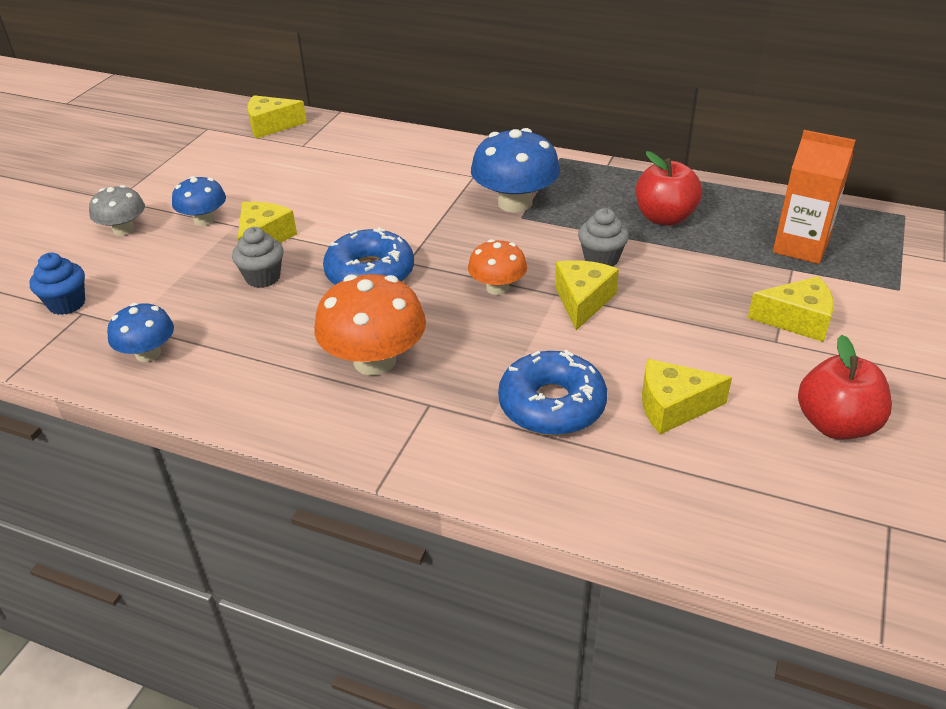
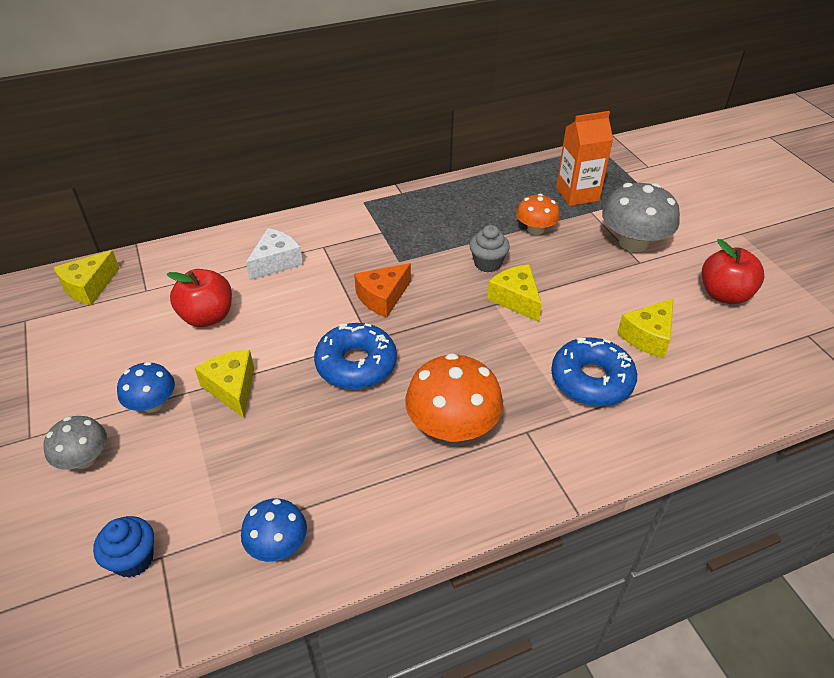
camera: 45 degrees left, 5 degrees up
(263, 277) = (279, 420): grey cupcake -> none
(419, 170) = (276, 262): none -> white cheese
(464, 237) = (382, 297): none -> orange cheese
(497, 287) = (454, 321): orange mushroom -> orange mushroom (535, 229)
(515, 203) = (381, 252): blue mushroom -> none
(664, 218) = (485, 214): red apple -> red apple (207, 317)
(797, 320) = (633, 243): yellow cheese -> grey mushroom

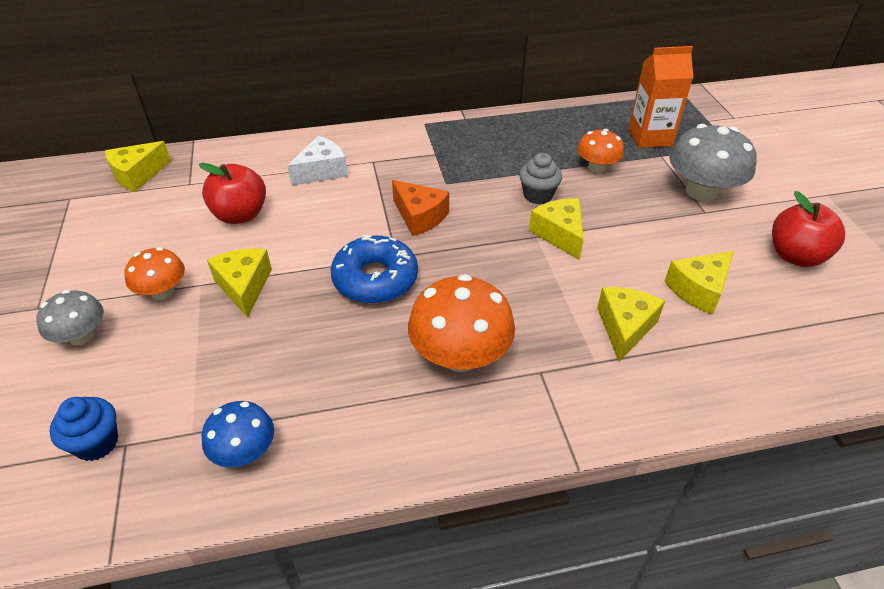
camera: 10 degrees right, 0 degrees up
(152, 404) = (162, 291): blue mushroom -> orange mushroom
(382, 297) = (420, 216): orange cheese -> orange cheese turned 105 degrees counterclockwise
(591, 380) = (624, 327): blue donut -> yellow cheese

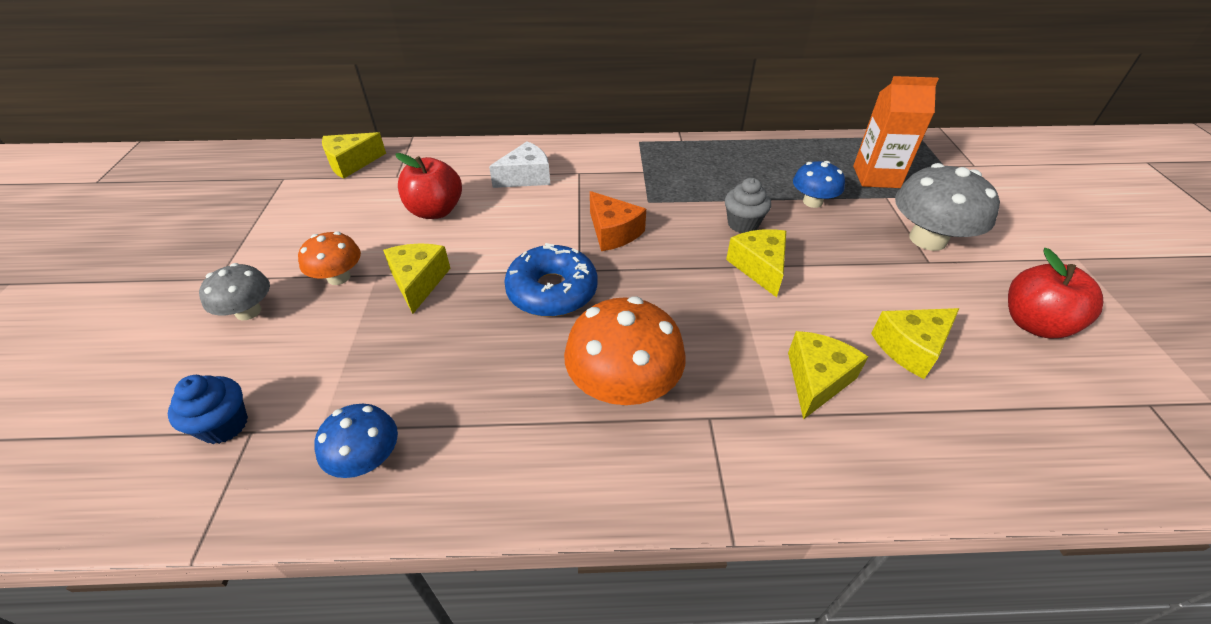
camera: 10 degrees right, 0 degrees up
(597, 167) = (812, 202): orange mushroom -> blue mushroom

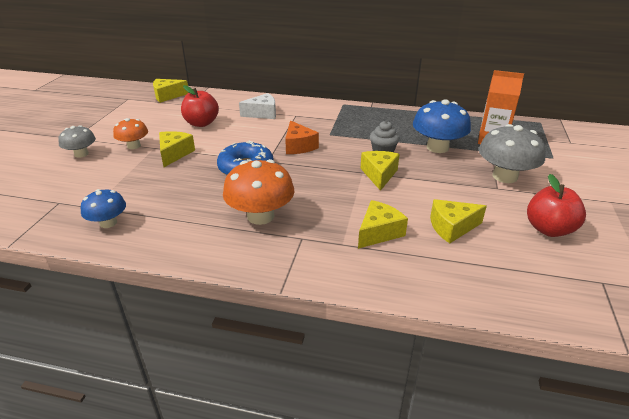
camera: 15 degrees right, 10 degrees down
(224, 425) = (47, 198): blue cupcake -> none
(812, 202) = (437, 147): blue mushroom -> blue mushroom, size x1.68

